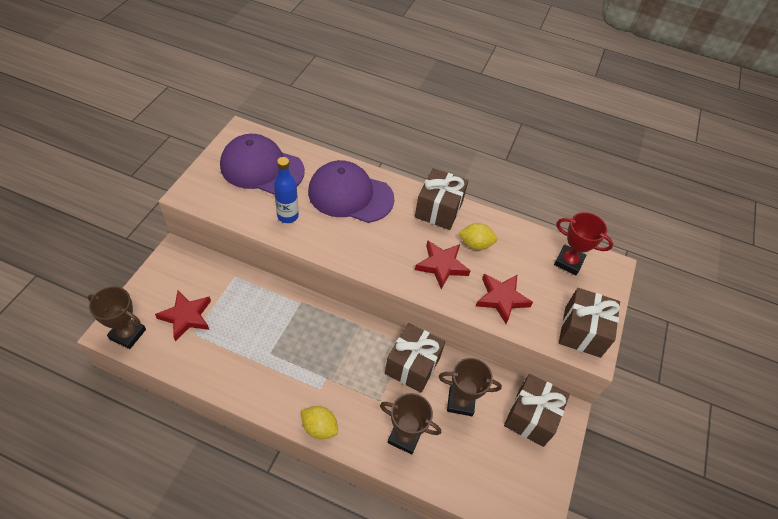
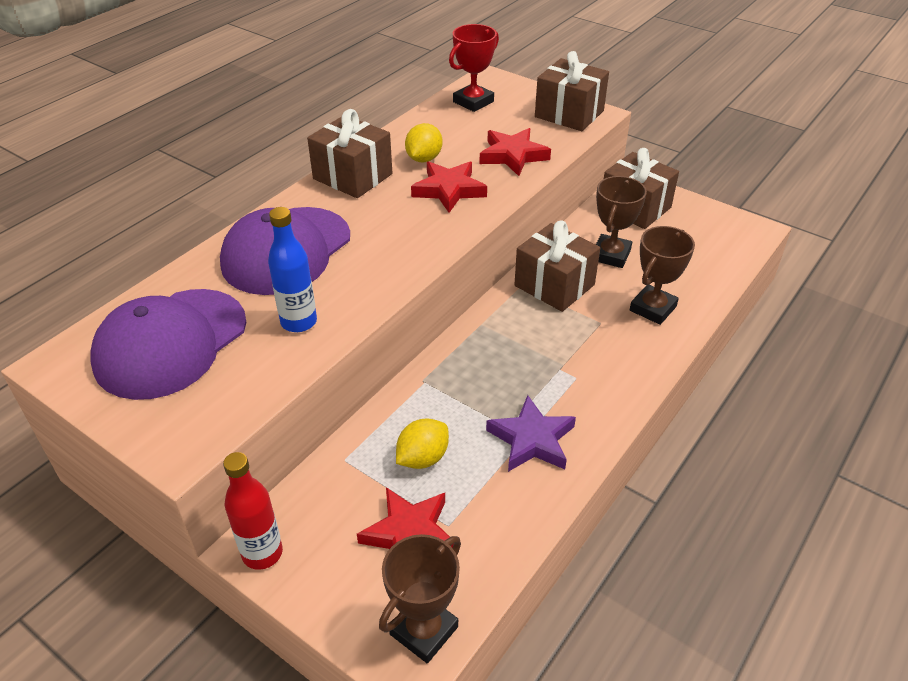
camera: 70 degrees left, 10 degrees down
(171, 256) = (262, 553): none -> red bottle
(261, 368) = (531, 440): none -> purple star
(319, 427) = (634, 385): yellow lemon -> yellow lemon (422, 458)

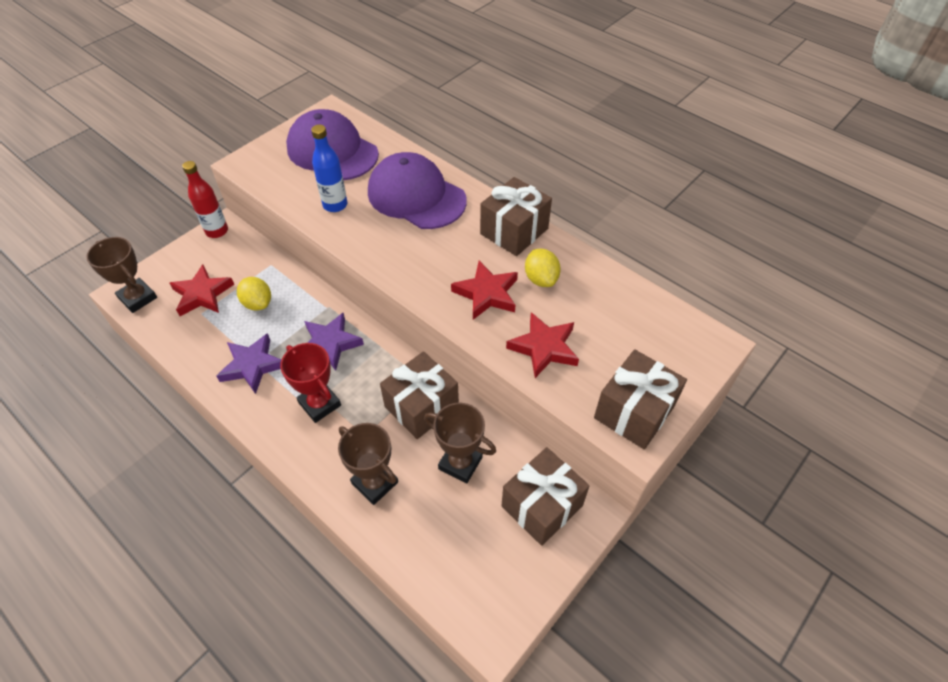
camera: 95 degrees right, 10 degrees up
(424, 159) = (541, 279): yellow lemon -> yellow lemon turned 45 degrees clockwise
(473, 102) = (655, 325): red trophy -> red trophy (319, 404)
(483, 369) = (330, 344): none -> purple star

